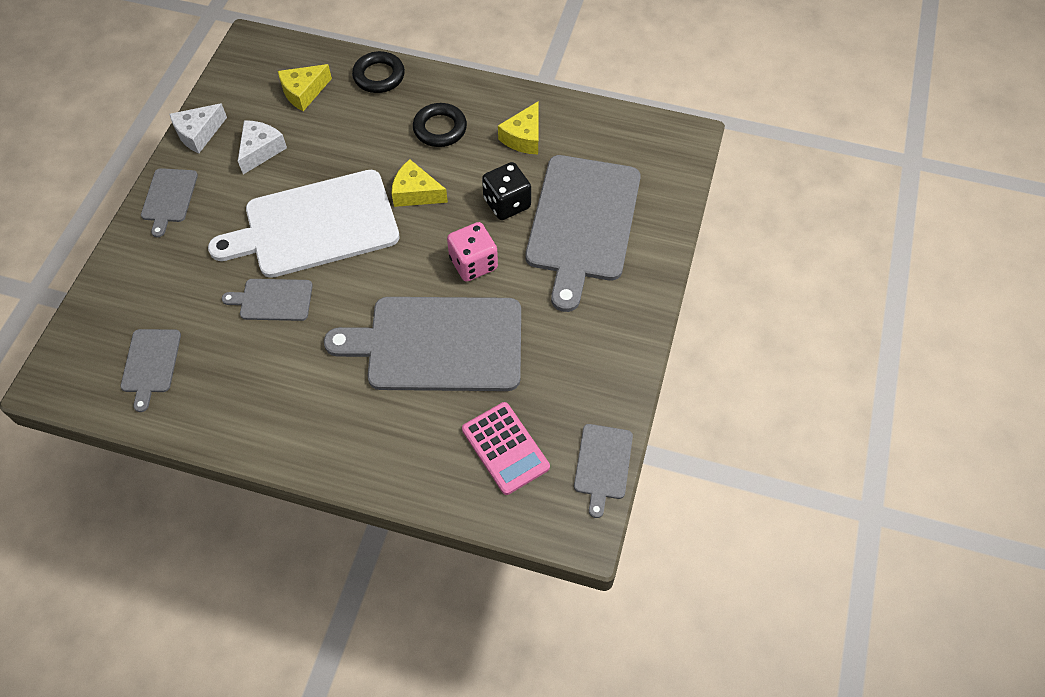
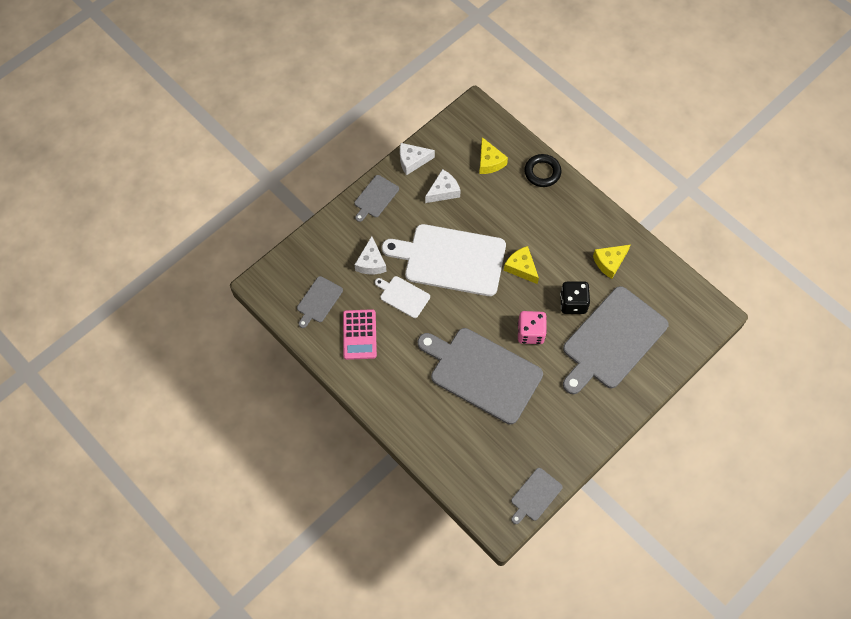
camera: 30 degrees right, 5 degrees up
(204, 279) = (371, 262): none -> white cheese
(273, 300) = (403, 296): grey cutting board -> white cutting board
(304, 92) = (489, 162): yellow cheese -> yellow cheese turned 105 degrees counterclockwise
(440, 128) = (560, 230): black ring -> none
(505, 448) = (486, 456): pink calculator -> pink calculator (359, 334)

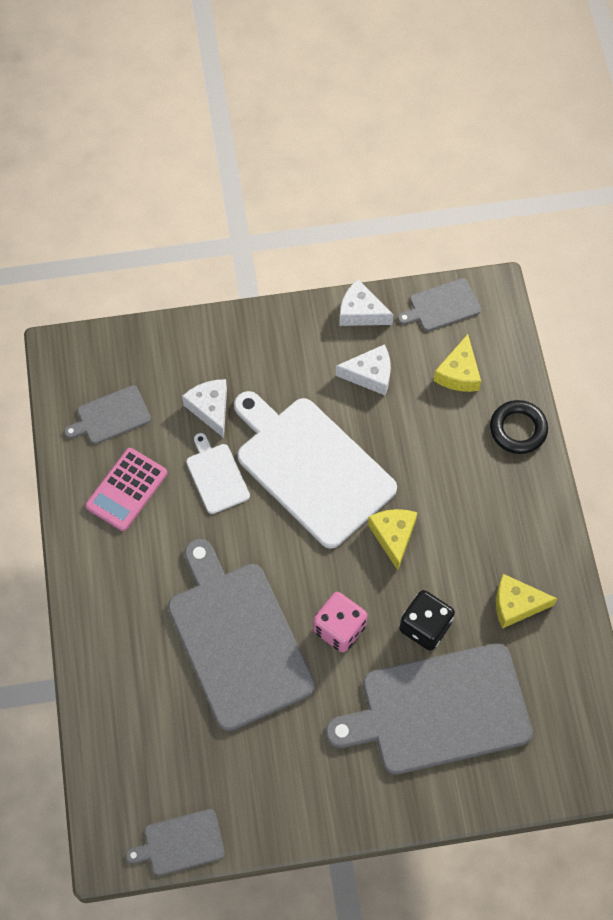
camera: 35 degrees right, 0 degrees up
(371, 262) = (210, 409): white cheese -> white cheese turned 120 degrees clockwise
(375, 198) = (278, 330): grey cutting board -> grey cutting board (442, 306)

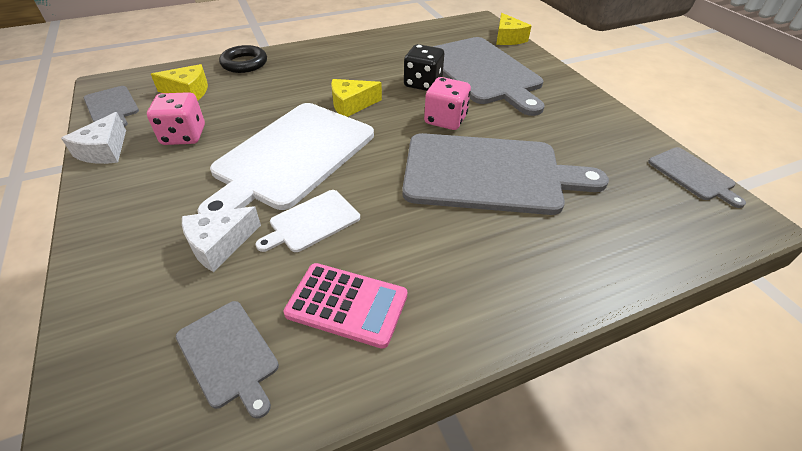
camera: 105 degrees left, 20 degrees down
(237, 639) = (488, 174): grey cutting board -> grey cutting board turned 135 degrees counterclockwise
(370, 375) = (184, 136): white cheese -> pink dice
(516, 605) = (388, 53): yellow cheese -> yellow cheese (508, 38)

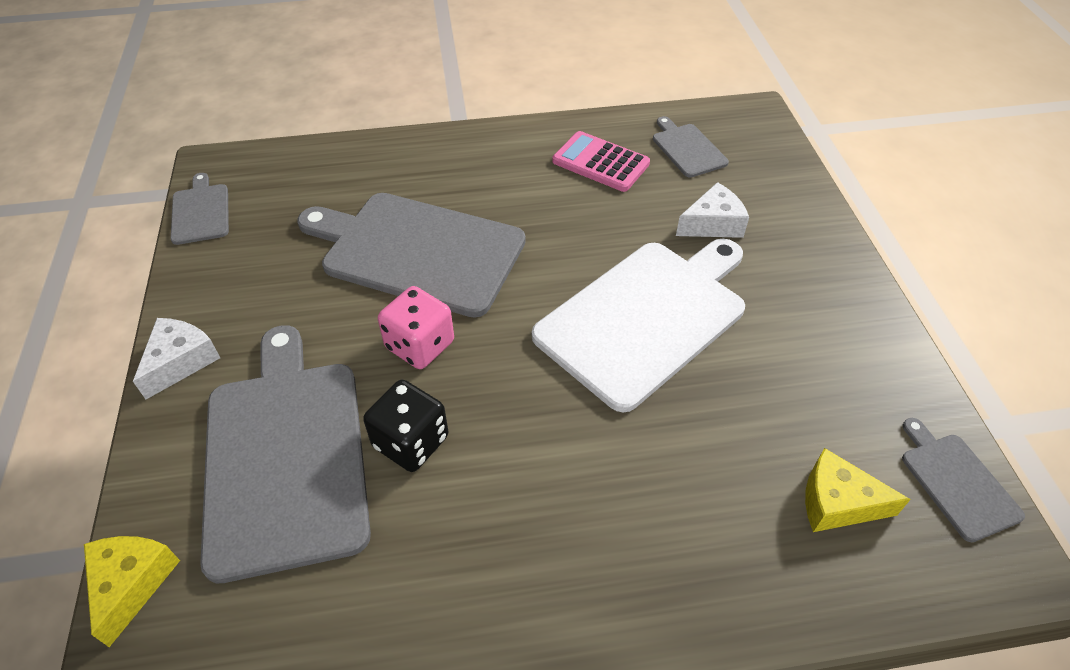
camera: 165 degrees left, 5 degrees up
(104, 150) = (903, 373): white cheese -> white cheese (180, 361)
(184, 136) = (802, 383): pink dice -> none
(244, 63) = (752, 593): black ring -> none
(312, 222) = (624, 230): white cutting board -> none
(351, 105) = (549, 406): yellow cheese -> none

